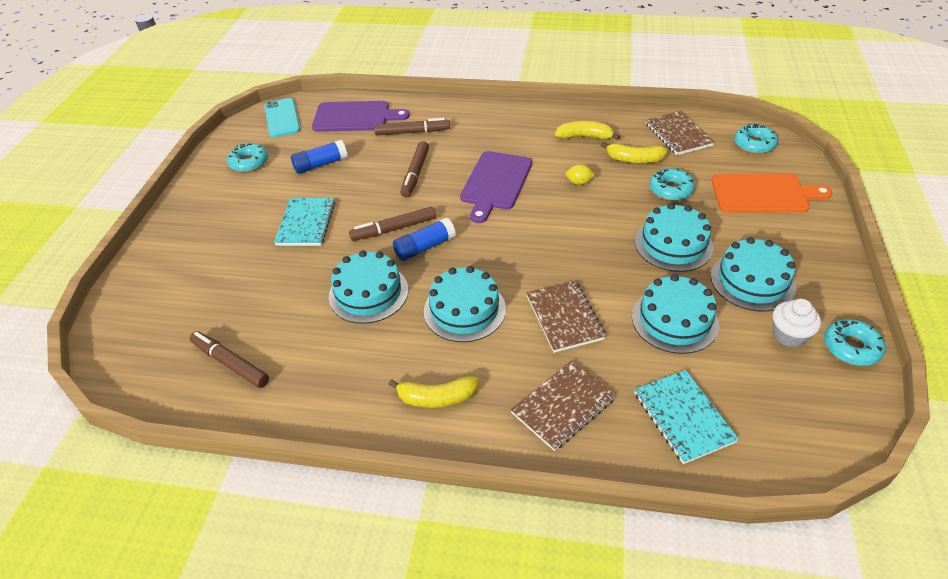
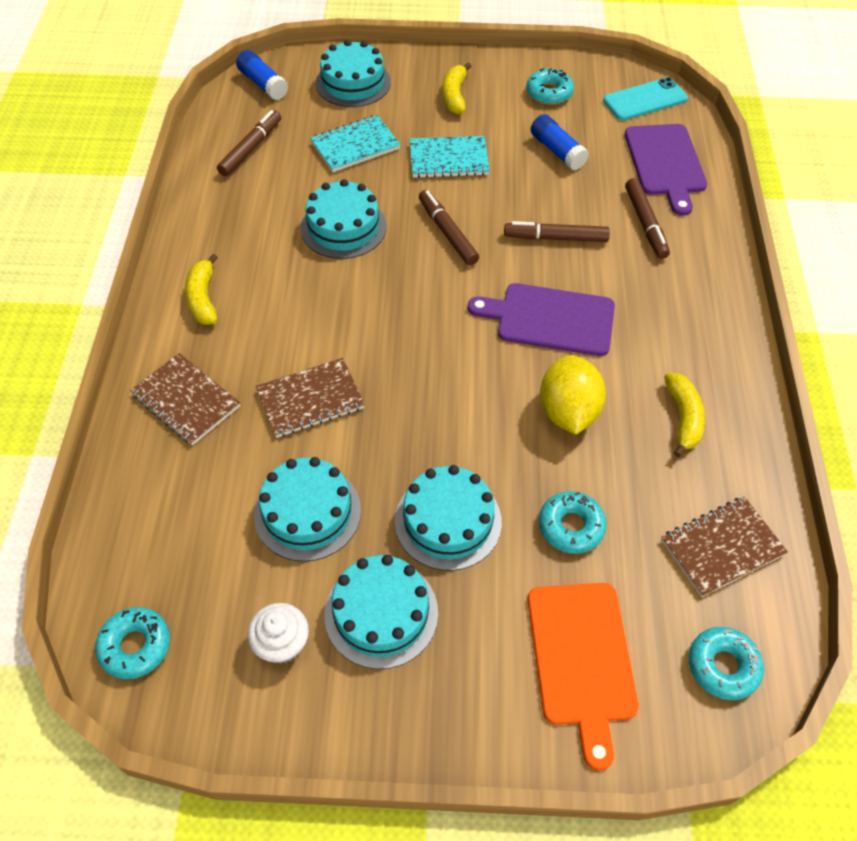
camera: 80 degrees right, 10 degrees up
(425, 247) = (419, 263): blue glue stick -> blue glue stick (263, 84)
(464, 310) = (320, 308): turquoise cake -> turquoise cake (353, 83)
(579, 182) = (568, 411): yellow lemon -> yellow lemon, size x2.20
(634, 159) = (638, 482): yellow banana -> yellow banana (454, 95)
(683, 417) = (164, 510): turquoise notebook -> turquoise notebook (355, 145)
(851, 347) = (260, 719): turquoise donut -> turquoise donut (135, 646)

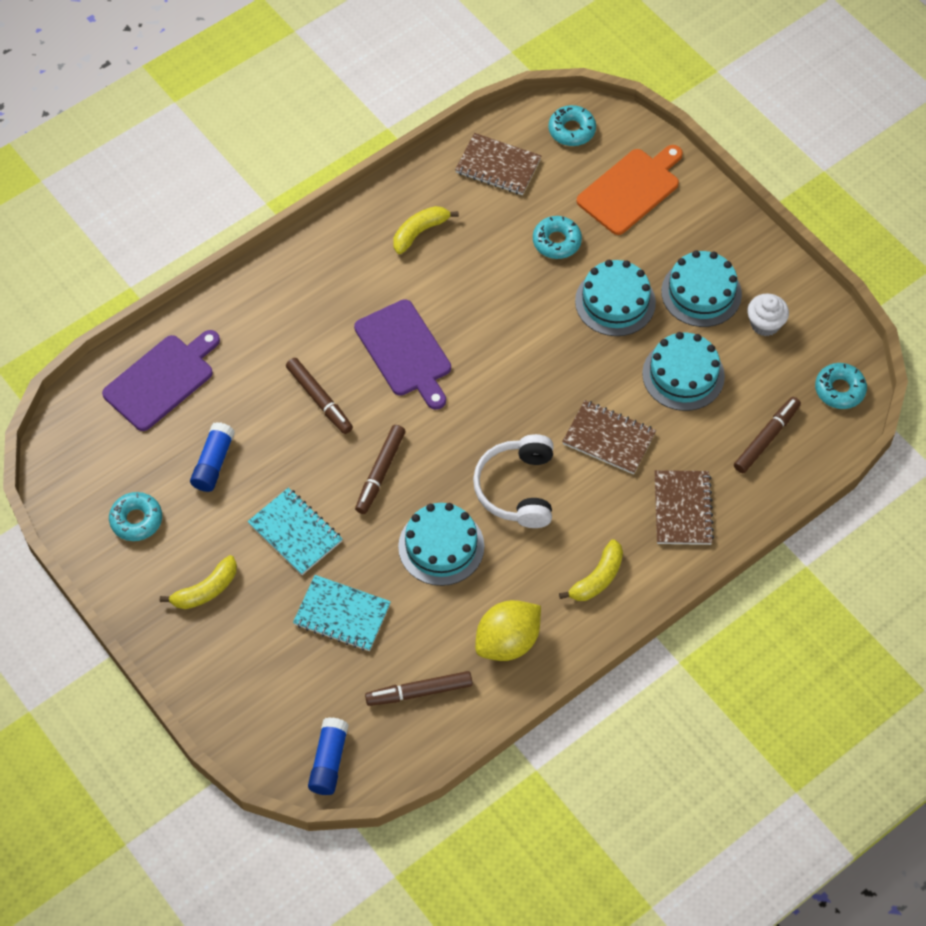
camera: 130 degrees left, 5 degrees up
(337, 304) = (517, 488): none -> white headphones
(353, 83) = (259, 686): turquoise cake -> none
(568, 411) = (475, 293): yellow lemon -> yellow lemon (507, 641)
(645, 100) = (83, 443): turquoise phone -> none
(645, 223) = (249, 353): brown marker -> brown marker (766, 438)

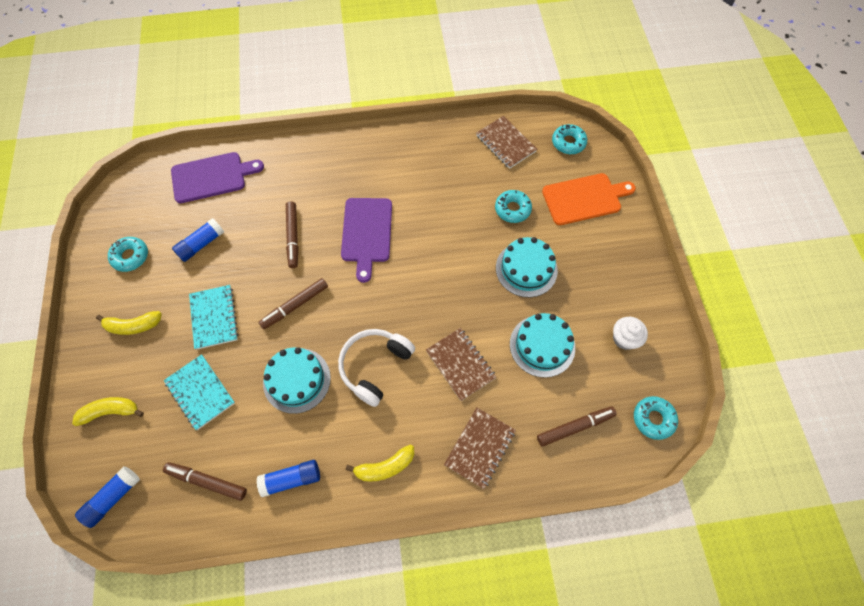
camera: 30 degrees right, 5 degrees up
(420, 232) = (429, 161): yellow banana -> yellow banana (111, 411)
(507, 641) = (291, 479): yellow lemon -> blue glue stick
(701, 293) = (591, 293): turquoise cake -> none

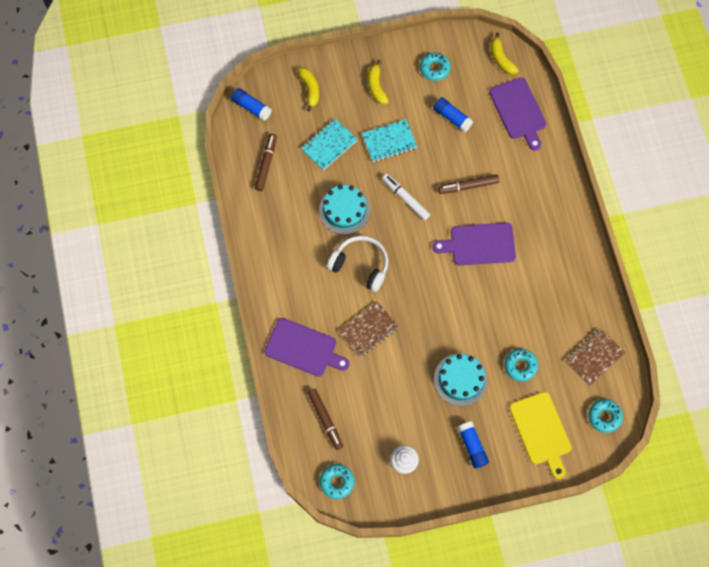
camera: 85 degrees right, 5 degrees up
(291, 479) = (271, 219): blue glue stick -> blue glue stick (472, 446)
(295, 306) = (405, 198): brown marker -> white marker
(385, 467) = (284, 281): yellow banana -> yellow banana (501, 59)
(480, 448) = (303, 348): brown notebook -> purple cutting board
(542, 345) = (391, 394): turquoise cake -> none
(584, 198) = (541, 431): orange cutting board -> yellow cutting board

